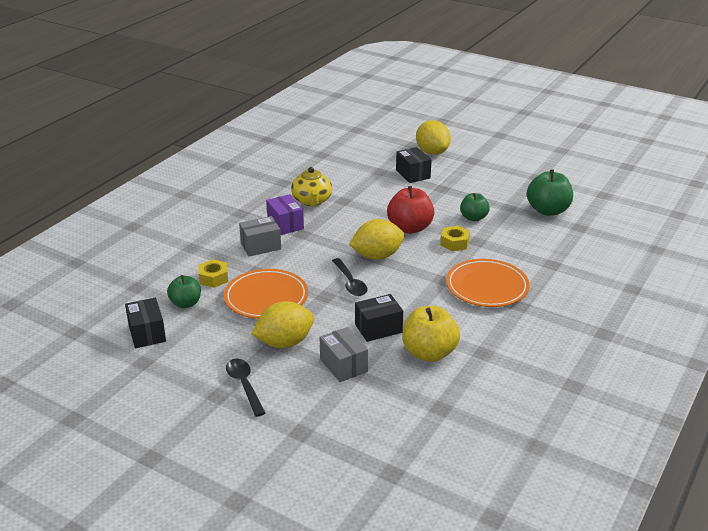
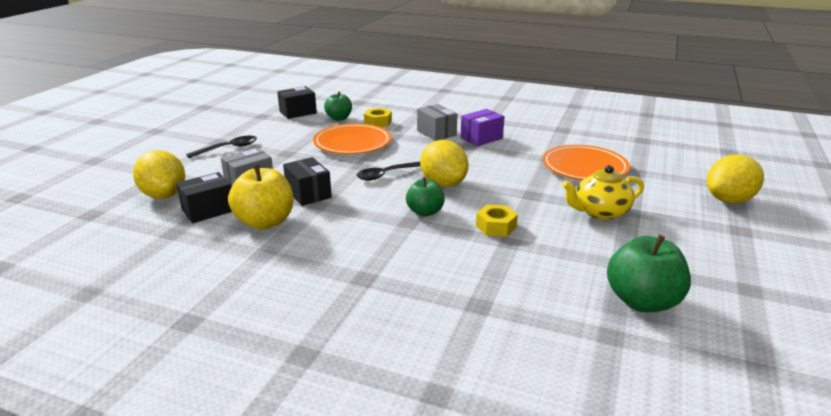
camera: 80 degrees right, 5 degrees down
(284, 342) = (285, 156): yellow lemon -> yellow lemon (164, 195)
(312, 201) = (535, 145): yellow teapot -> yellow teapot (600, 212)
(410, 228) = (514, 197): red apple -> none
(413, 174) = (650, 191): black box -> black box (208, 210)
(473, 218) = (569, 237): green apple -> green apple (425, 212)
(487, 287) = (401, 252): orange plate -> orange plate (584, 167)

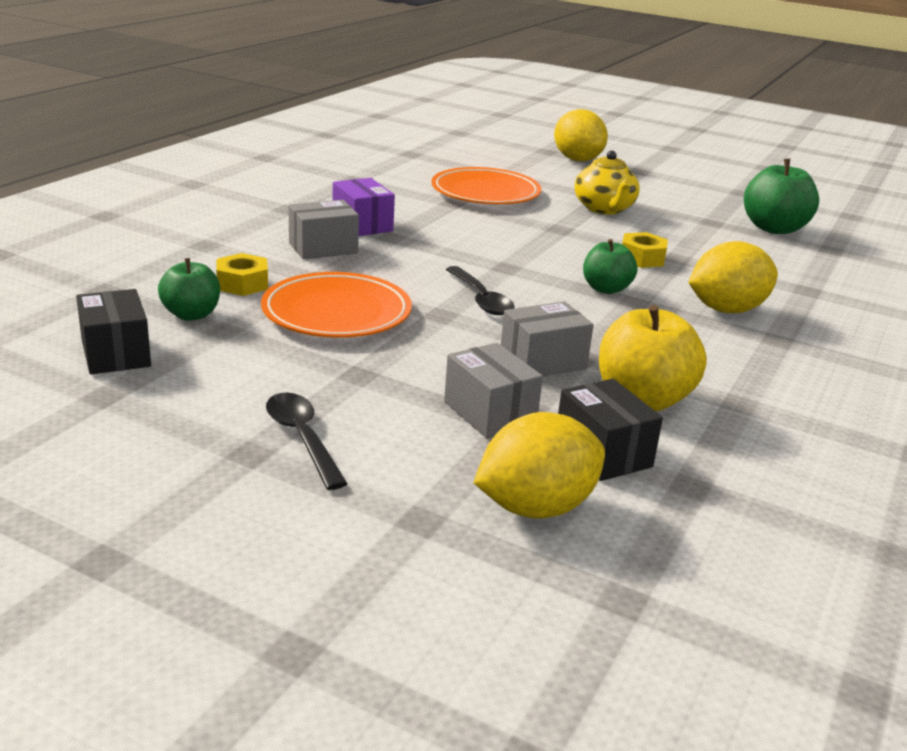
camera: 85 degrees left, 0 degrees up
(308, 193) = (543, 361): black box -> grey box
(443, 183) = (520, 268): yellow lemon -> yellow lemon (726, 310)

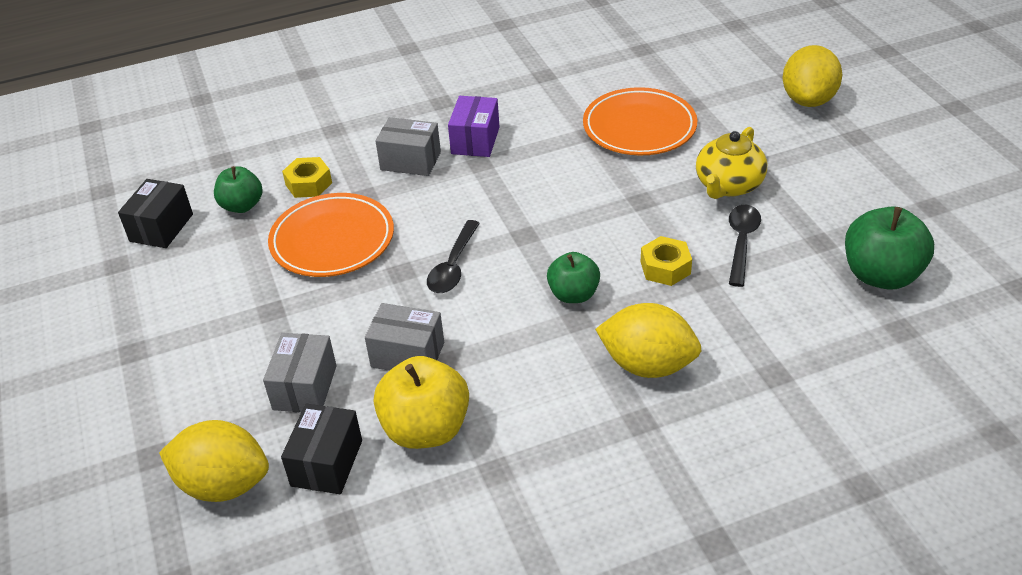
camera: 45 degrees right, 15 degrees up
(302, 438) = (172, 353): black spoon -> black spoon (741, 242)

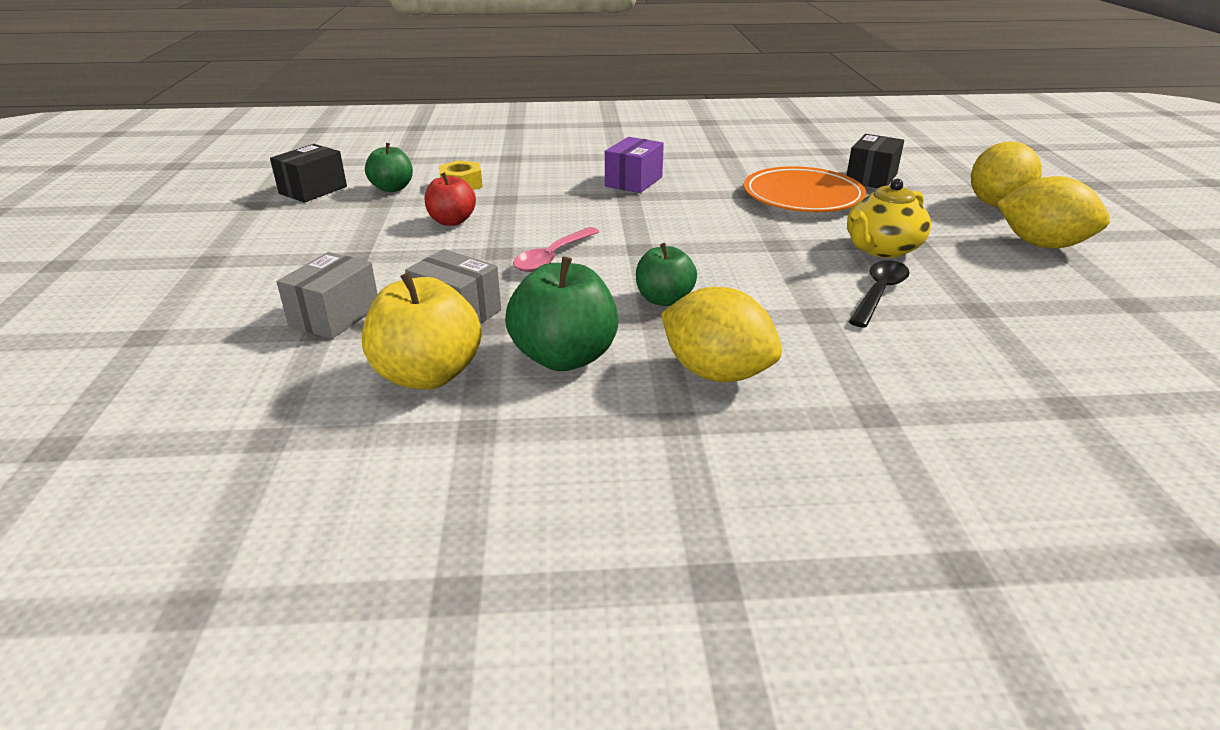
camera: 15 degrees right, 10 degrees down
(224, 484) = (186, 374): yellow lemon -> yellow lemon (1042, 245)
(327, 463) = (301, 380): black box -> black box (871, 178)
(332, 240) = (452, 221): orange plate -> red apple
(410, 161) = (564, 185): grey box -> none
(453, 266) = (552, 257): black spoon -> pink spoon
(665, 268) = (779, 297): yellow nut -> none
(881, 275) = (1050, 350): green apple -> green apple (564, 357)

